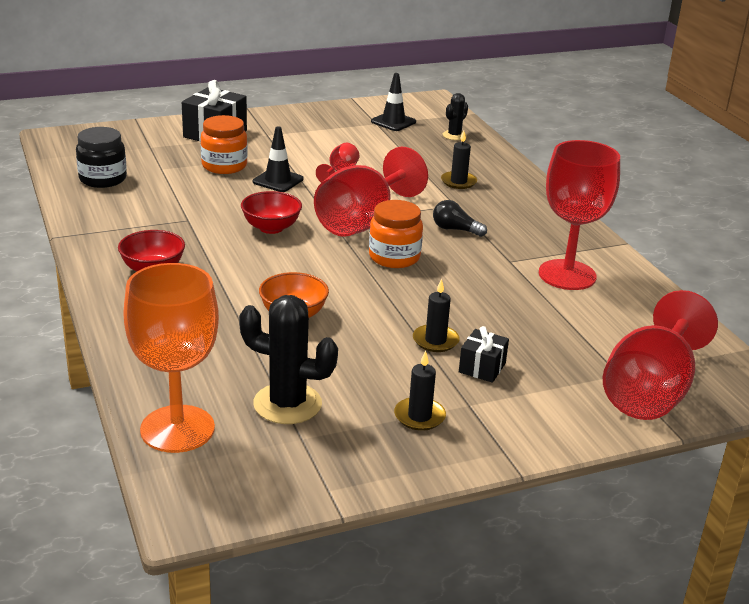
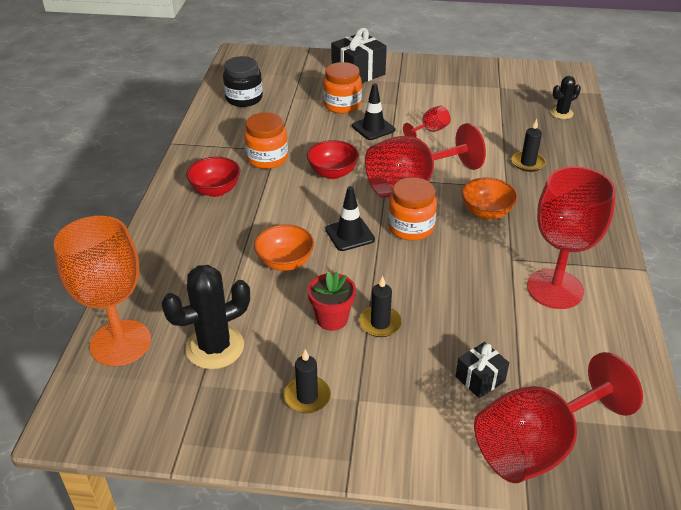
camera: 30 degrees right, 10 degrees up
(185, 229) = (267, 158): none -> orange jar
(287, 404) = (215, 347): black cactus -> black cactus turned 75 degrees counterclockwise
(386, 349) = (332, 319): none -> red flower pot
(393, 122) = (516, 88): black traffic cone -> black traffic cone (349, 234)
(455, 229) = (486, 212): black light bulb -> orange bowl
(482, 368) = (399, 365): black gift -> black gift (480, 379)

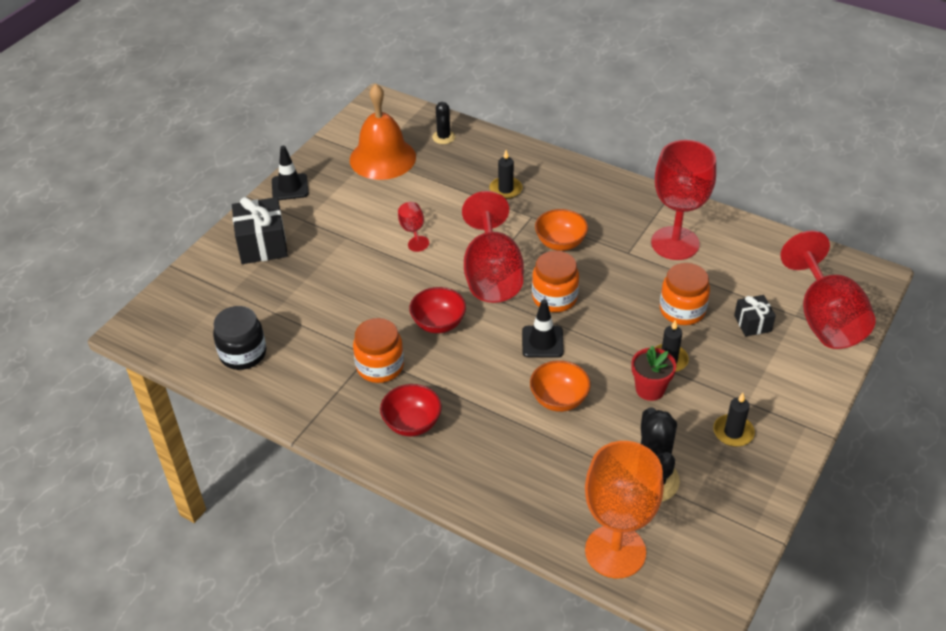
camera: 65 degrees left, 5 degrees up
(342, 105) = (318, 277): orange jar -> orange jar (682, 310)
(373, 128) = (379, 269): black traffic cone -> black traffic cone (290, 187)
(503, 93) = (382, 158): none -> orange bell

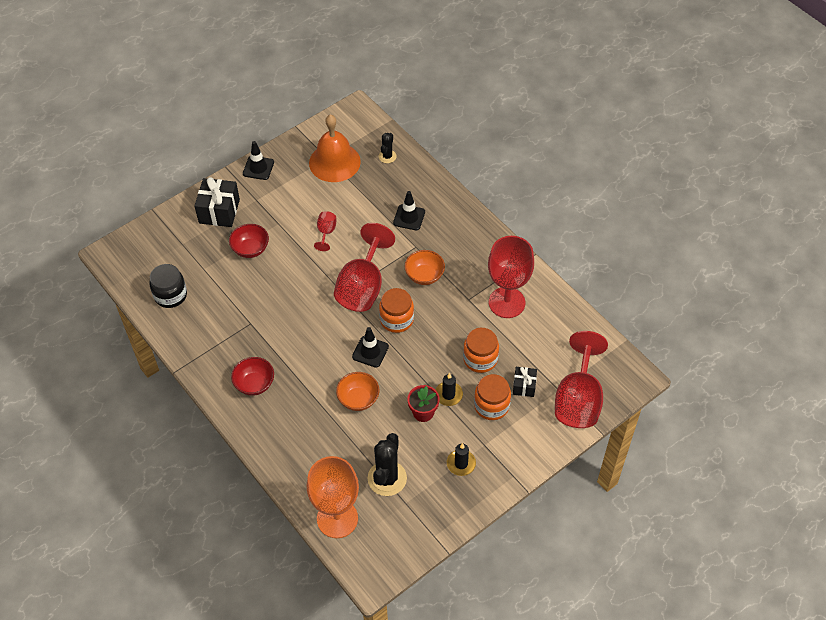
camera: 20 degrees right, 10 degrees up
(380, 366) = (254, 334): orange jar -> orange jar (491, 406)
(438, 323) = (307, 314): red bowl -> red bowl (250, 249)
(505, 189) = (409, 217): black candle -> black traffic cone

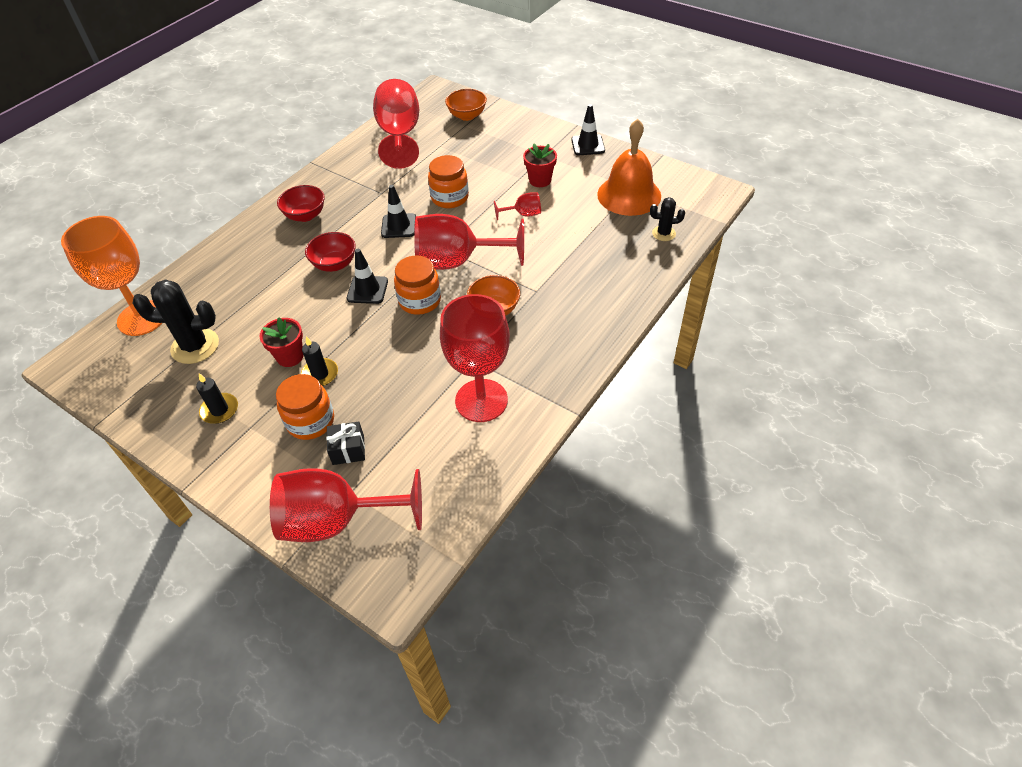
camera: 75 degrees right, 5 degrees down
(170, 295) = (400, 135): black jar -> red goblet
(219, 211) = (516, 136): black gift -> none
(250, 249) = (476, 168): red bowl -> red bowl (334, 264)
(288, 211) = (540, 180): none -> red flower pot
(358, 399) = (300, 296): orange bowl -> orange bowl (467, 116)
(409, 217) = (579, 274): black traffic cone -> black traffic cone (399, 226)
(480, 359) = (381, 393): orange jar -> orange jar (450, 198)

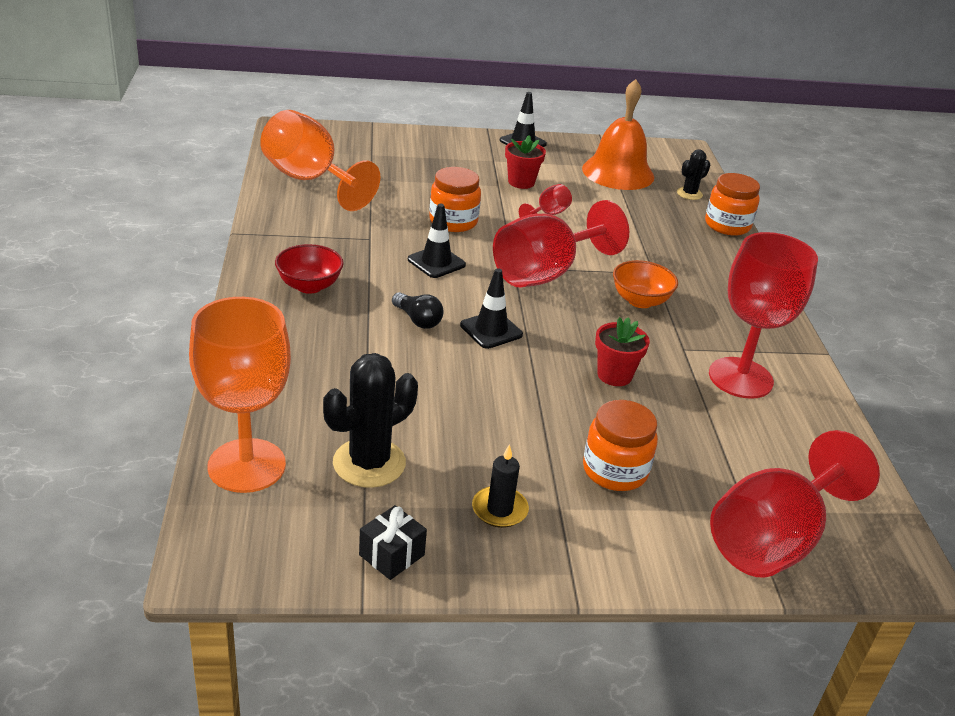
camera: 45 degrees left, 15 degrees down
(290, 356) = (501, 423): red flower pot -> red flower pot (614, 375)
(320, 374) = (558, 425): black candle -> none
(334, 264) = (418, 320): red bowl -> black light bulb
(348, 450) = (690, 476): black gift -> black gift (392, 555)
(400, 135) = (309, 180): red goblet -> orange goblet
(420, 301) = (560, 320): orange jar -> orange jar (727, 225)
(467, 116) = (361, 145): orange bowl -> none

